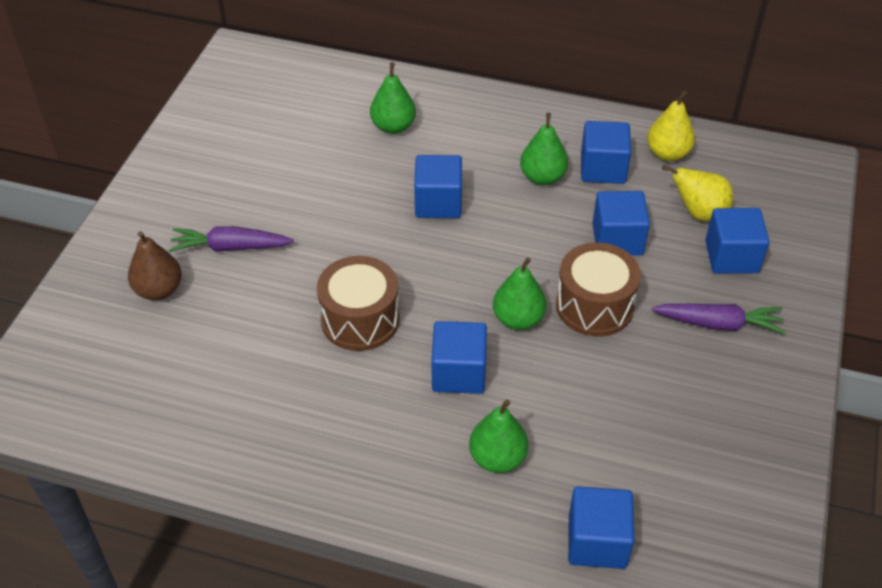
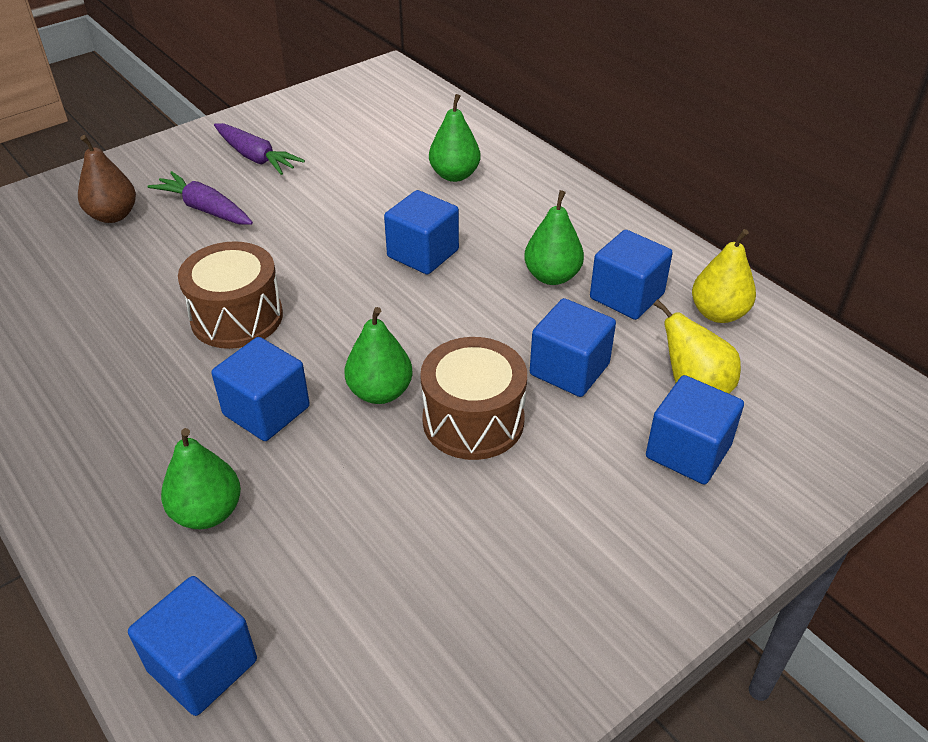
camera: 35 degrees right, 5 degrees down
(718, 324) = (595, 513): purple carrot -> purple carrot (255, 157)

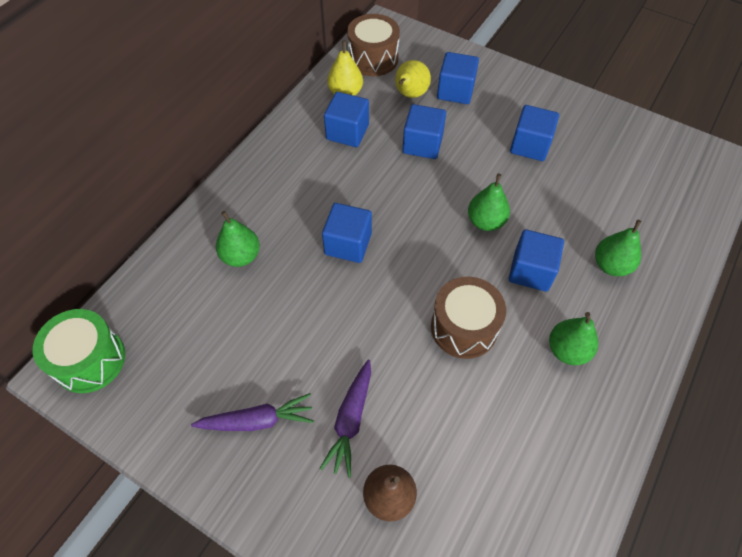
camera: 110 degrees left, 15 degrees up
(202, 665) = (681, 227): blue cube -> blue cube (530, 145)
(255, 157) = (257, 420): purple carrot -> purple carrot turned 60 degrees clockwise
(389, 84) = (90, 360): none -> green drum
(473, 420) = (482, 174): brown drum -> brown drum (373, 59)
(552, 276) = (343, 169): green pear -> green pear (567, 350)

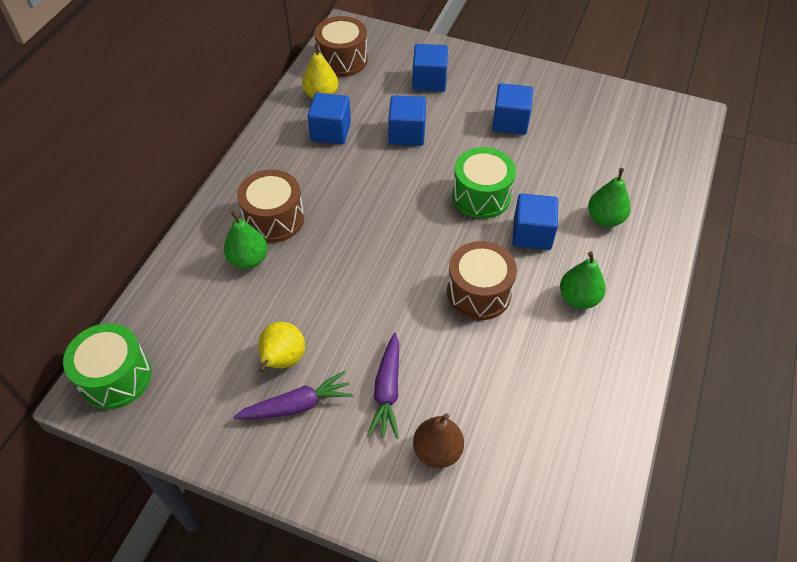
camera: 10 degrees left, 5 degrees down
(274, 217) = (274, 219): none -> brown drum
(348, 244) = (352, 234): blue cube -> none
(410, 94) = (386, 89): yellow pear -> yellow pear (282, 360)
(485, 221) = (481, 196): green pear -> green drum

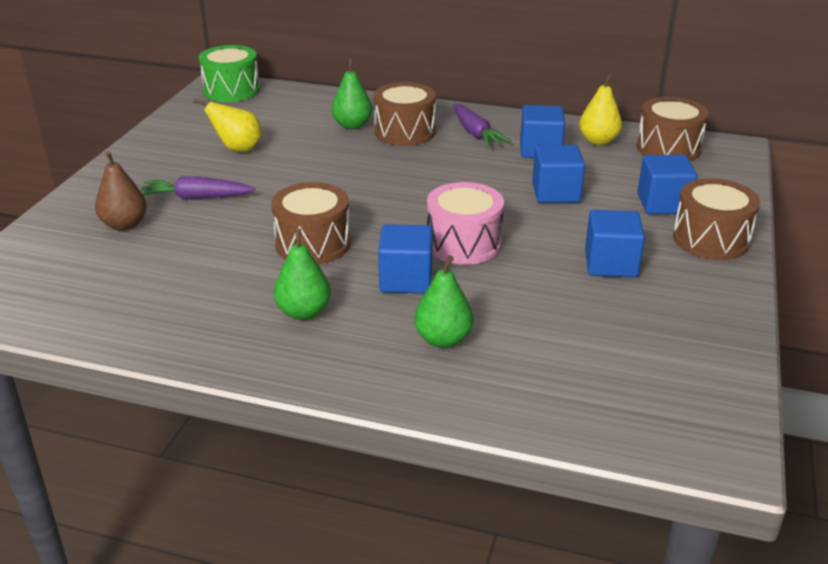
camera: 85 degrees right, 20 degrees down
(296, 405) = (190, 158): purple carrot -> purple carrot (475, 133)
(480, 69) = (710, 239): none -> brown drum
(481, 196) = (463, 243): green drum -> pink drum

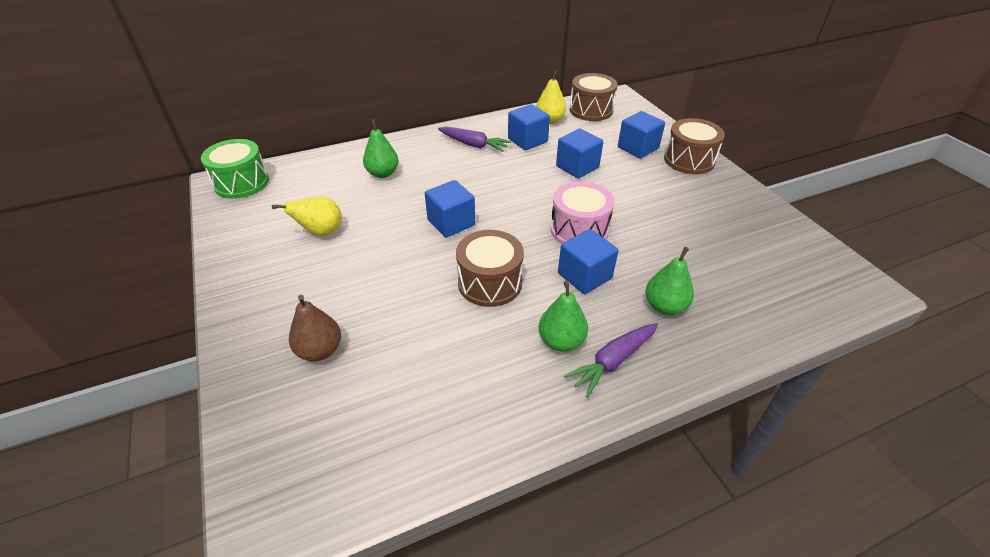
camera: 40 degrees left, 10 degrees up
(196, 198) = (348, 292): purple carrot -> purple carrot (613, 361)
(405, 132) = (427, 163): brown drum -> none
(610, 264) = (669, 201): blue cube -> blue cube (451, 223)

